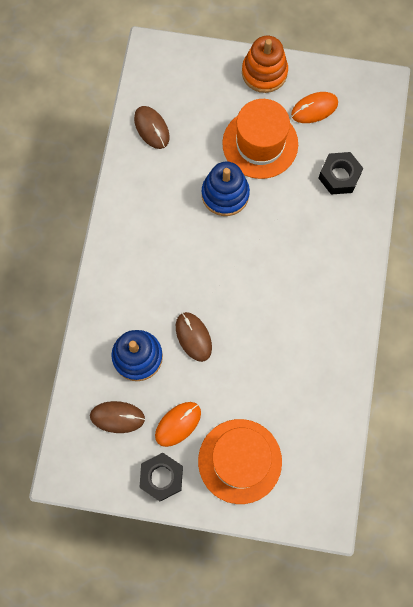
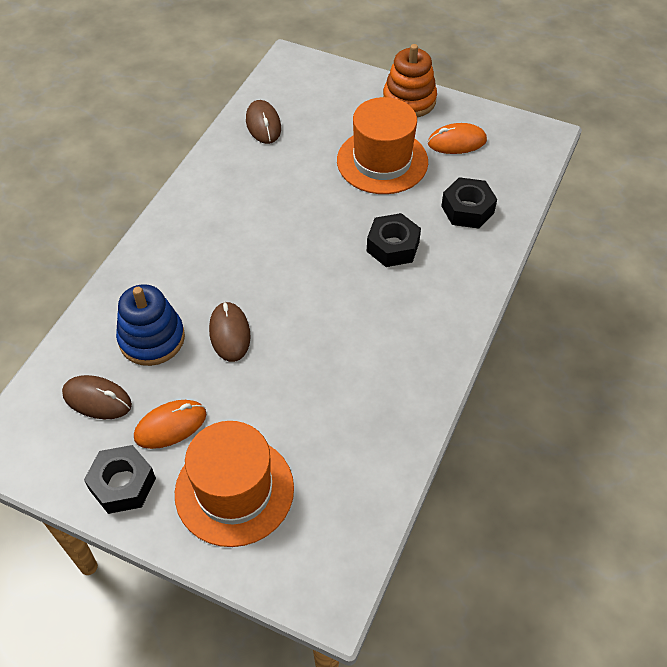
camera: 15 degrees right, 20 degrees down
(225, 194) = (324, 199): blue stacking toy -> none
(291, 227) = (393, 246): none -> black nut

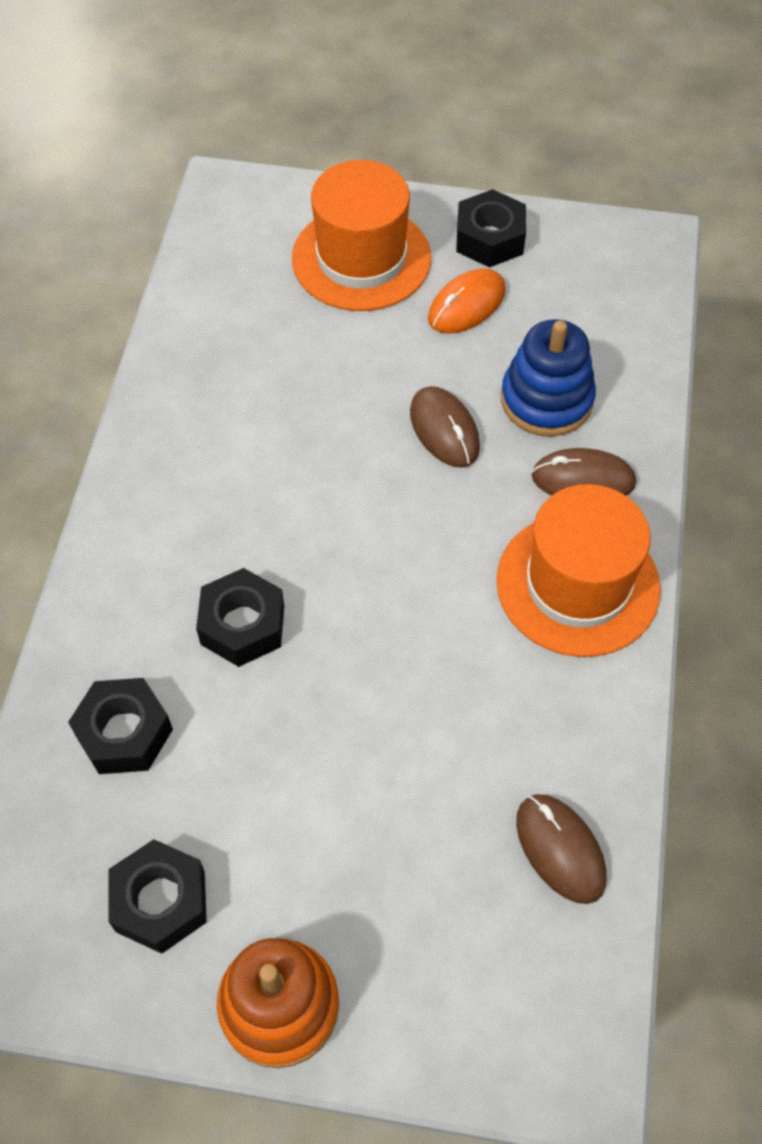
camera: 165 degrees right, 5 degrees up
(97, 399) = (572, 314): brown mouse -> brown mouse (583, 479)
(382, 161) = (300, 810): orange hat -> orange hat (578, 584)
(457, 142) = (160, 901): orange mouse -> black nut

